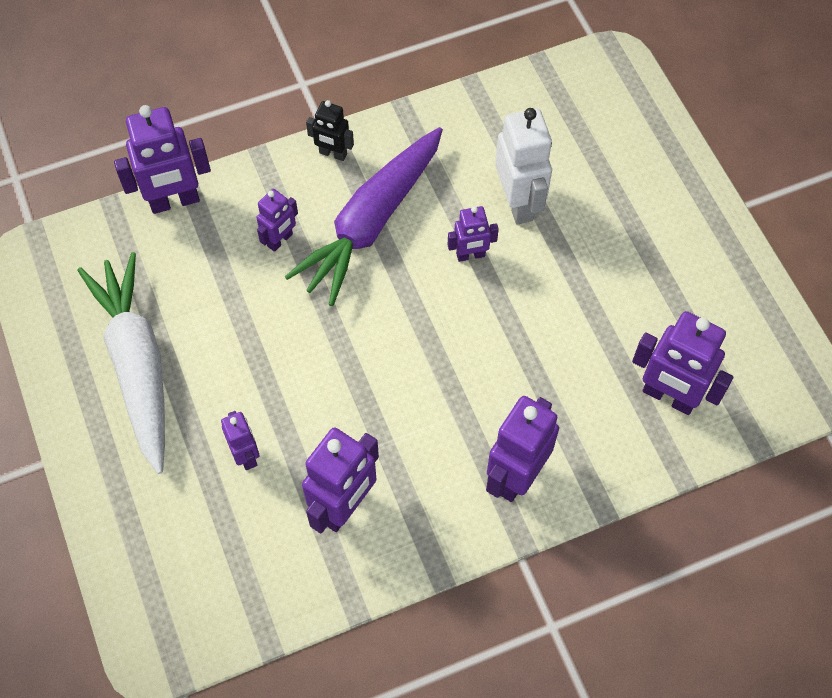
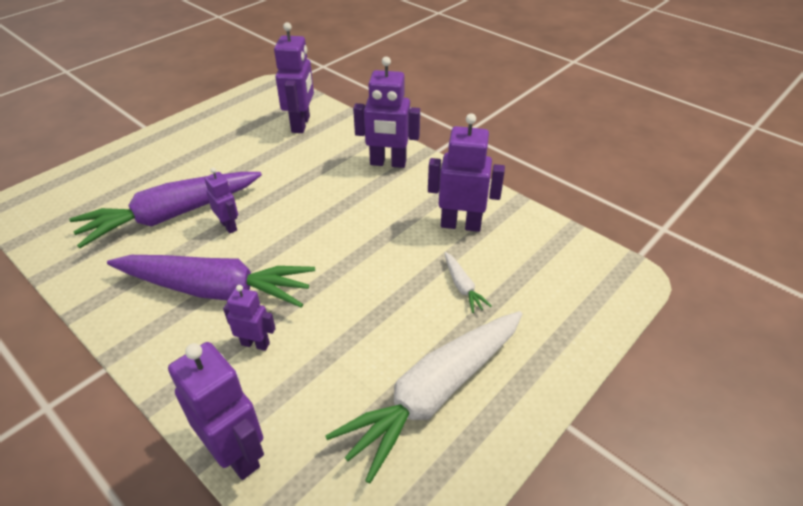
camera: 115 degrees left, 20 degrees down
(246, 455) = (462, 287): purple robot -> white carrot
(333, 154) = (143, 343): black robot -> none
(518, 203) = (171, 216): white robot -> purple carrot

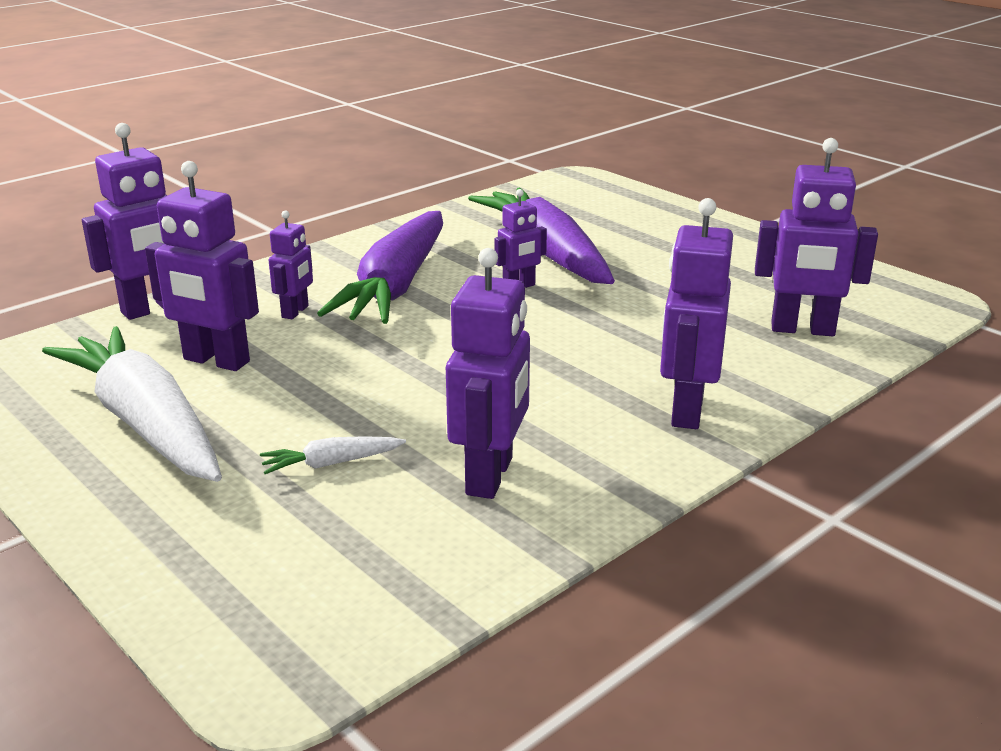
camera: 95 degrees right, 15 degrees down
(339, 376) = (216, 361): none -> purple robot

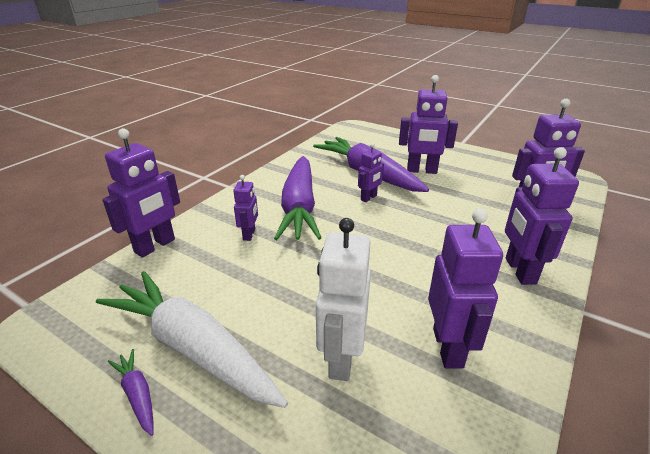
camera: 15 degrees left, 5 degrees up
(58, 456) = (137, 395): none -> purple carrot
(216, 361) = (217, 282): purple robot -> purple robot (421, 171)
(331, 463) = (341, 358): white carrot -> white robot

